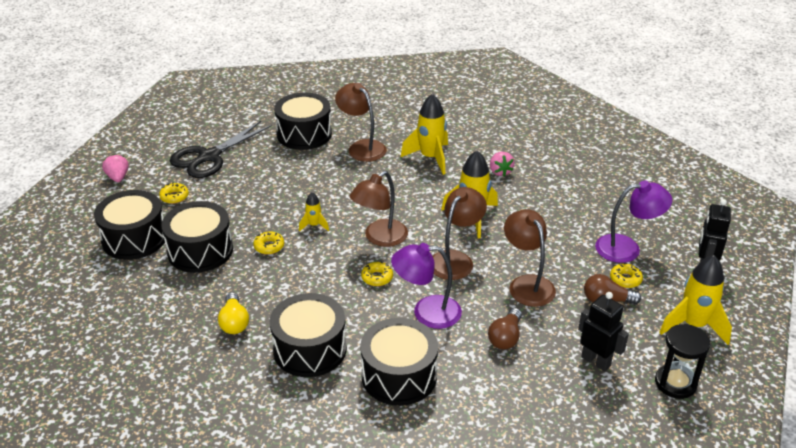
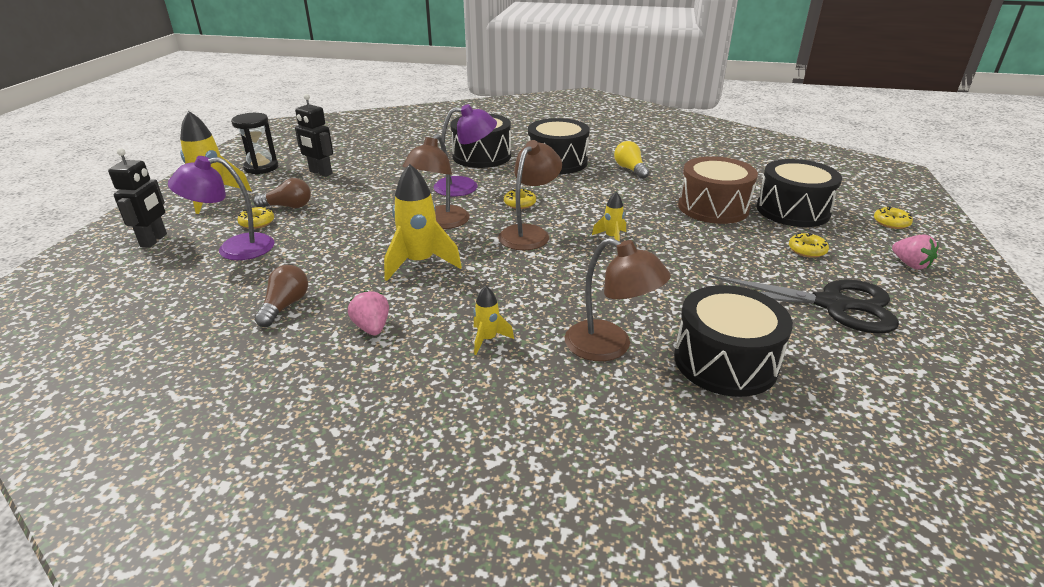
camera: 170 degrees right, 5 degrees down
(200, 251) = (713, 207): black drum -> brown drum
(209, 157) = (831, 304): black scissors -> black scissors turned 75 degrees clockwise
(269, 246) = (646, 216): yellow donut -> yellow donut (891, 223)
(430, 158) = (488, 339): yellow rocket -> yellow rocket, size x0.51
(505, 337) = (394, 178): brown light bulb -> brown light bulb (285, 306)
(527, 284) = (365, 211): brown lamp -> none

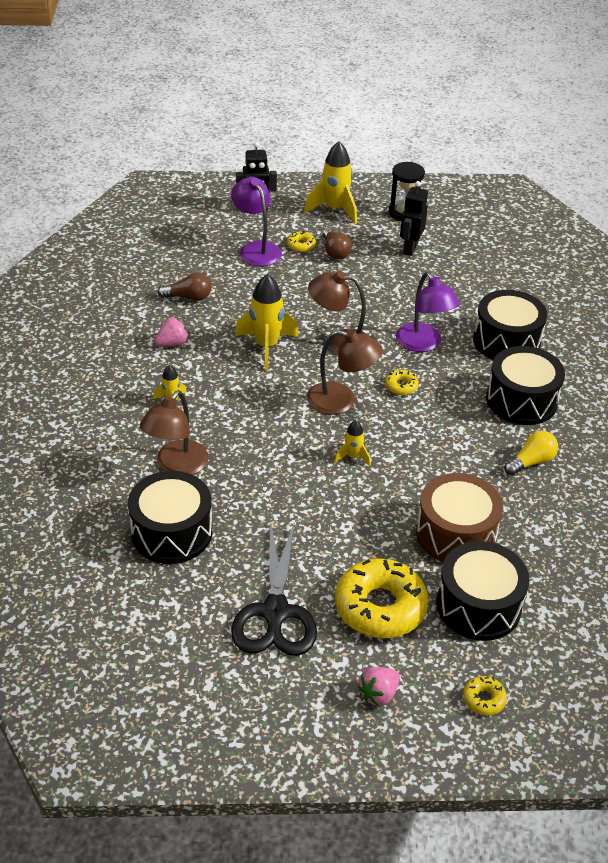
camera: 75 degrees right, 10 degrees up
(807, 250) = (380, 607): yellow donut -> yellow donut, size x2.28

